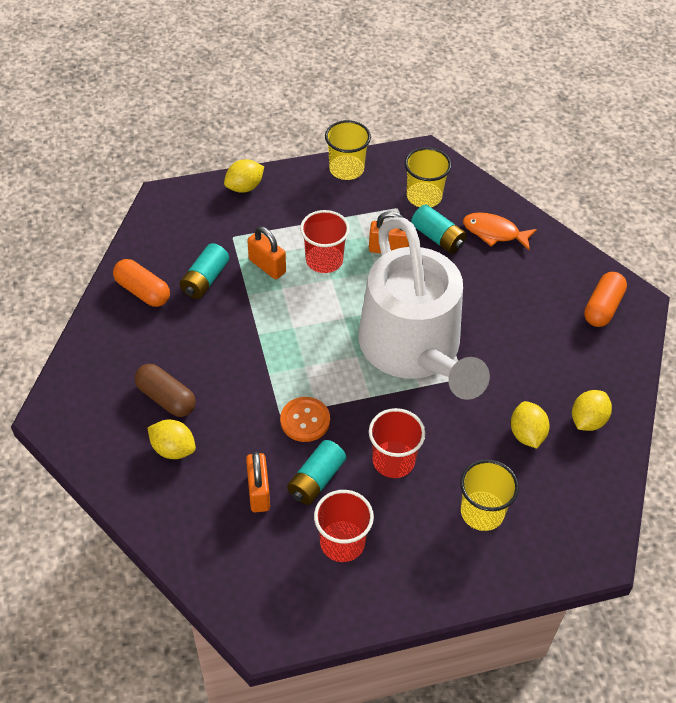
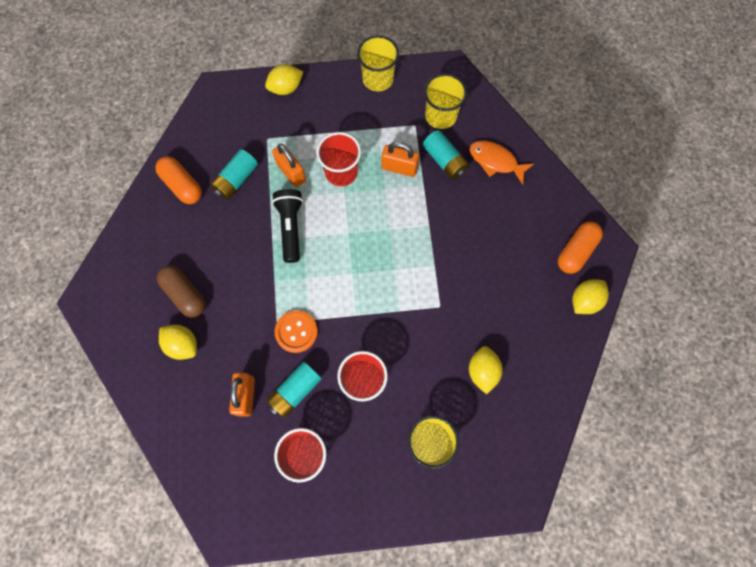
camera: 10 degrees right, 20 degrees up
(277, 319) = (290, 228): none -> black flashlight
(414, 349) = (402, 273): white watering can -> none
(587, 420) = (538, 364): yellow lemon -> yellow lemon (584, 301)

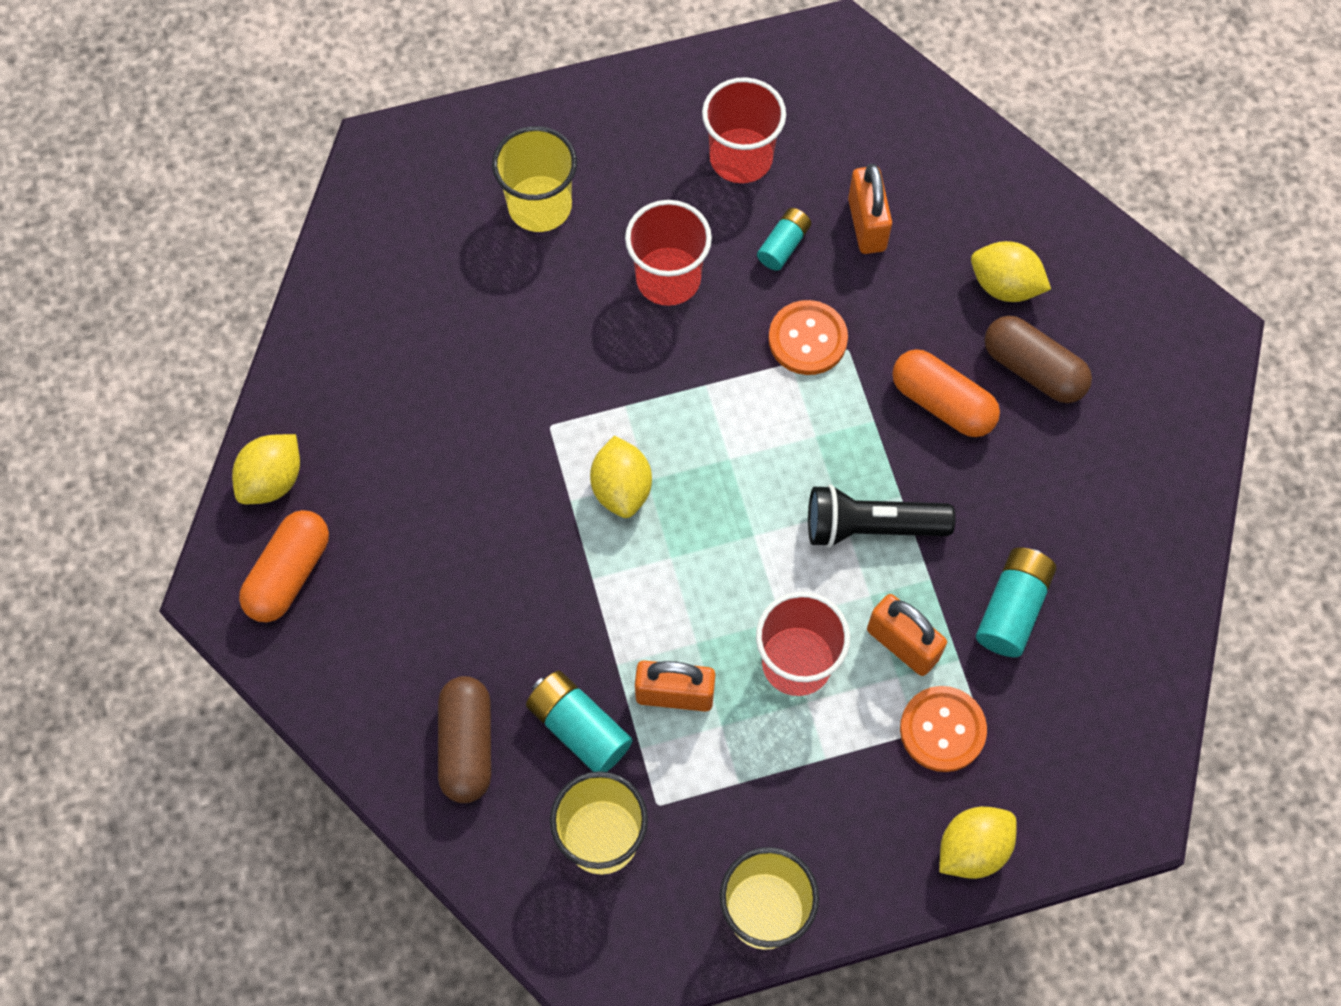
camera: 170 degrees right, 5 degrees down
(182, 185) = (1119, 578): orange capsule -> orange capsule (942, 403)
(284, 135) = (942, 730): none -> orange button
(290, 228) = (871, 527): black flashlight -> black flashlight turned 105 degrees clockwise
(295, 391) = (783, 245): turquoise battery -> turquoise battery, size x0.64
(482, 371) = (459, 327): yellow lemon -> yellow lemon (621, 489)
(495, 161) = (467, 745): orange fish -> brown capsule

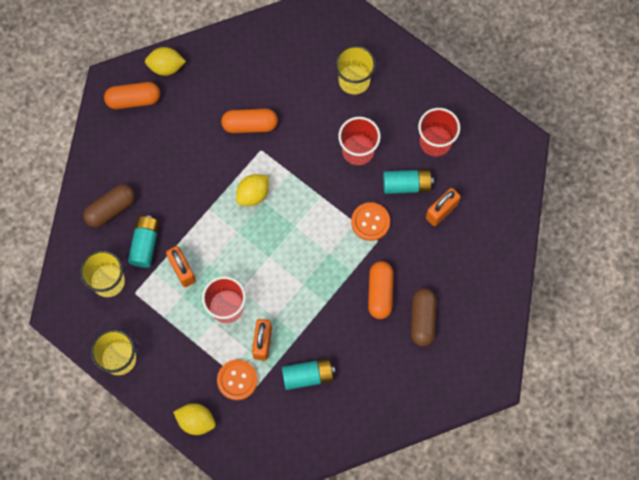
camera: 55 degrees right, 5 degrees up
(491, 413) = (250, 125): none -> orange capsule
(783, 245) = (406, 185): turquoise battery -> turquoise battery, size x1.56
(871, 527) = (304, 299): black flashlight -> none
(1004, 286) = (454, 284): yellow lemon -> none

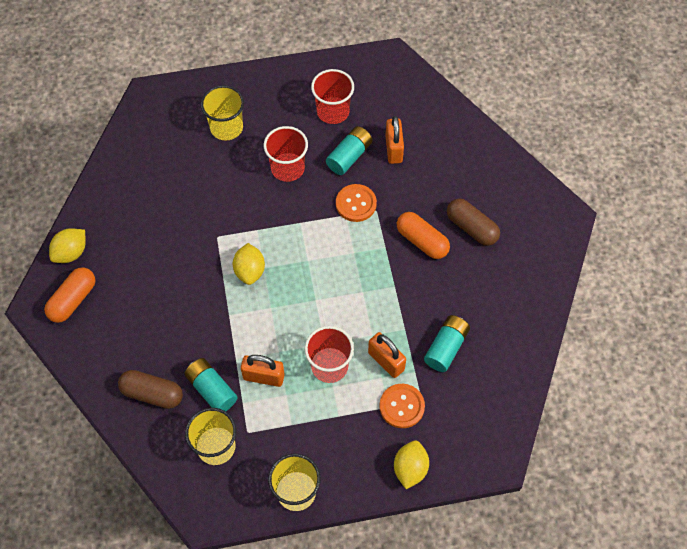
camera: 50 degrees left, 10 degrees down
(111, 209) = (152, 393): brown capsule -> brown capsule turned 75 degrees counterclockwise
(196, 421) = (410, 469): yellow lemon -> yellow lemon turned 45 degrees counterclockwise
(250, 125) = (187, 228): orange capsule -> none

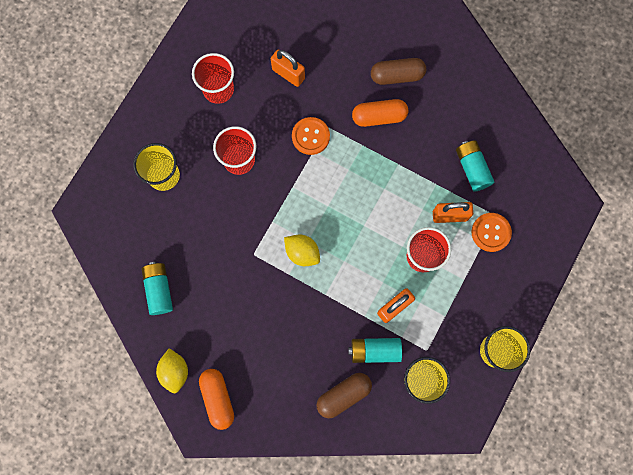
camera: 50 degrees left, 15 degrees up
(349, 156) = (267, 109): turquoise battery -> turquoise battery (159, 290)
(410, 469) = (538, 263): yellow lemon -> none

